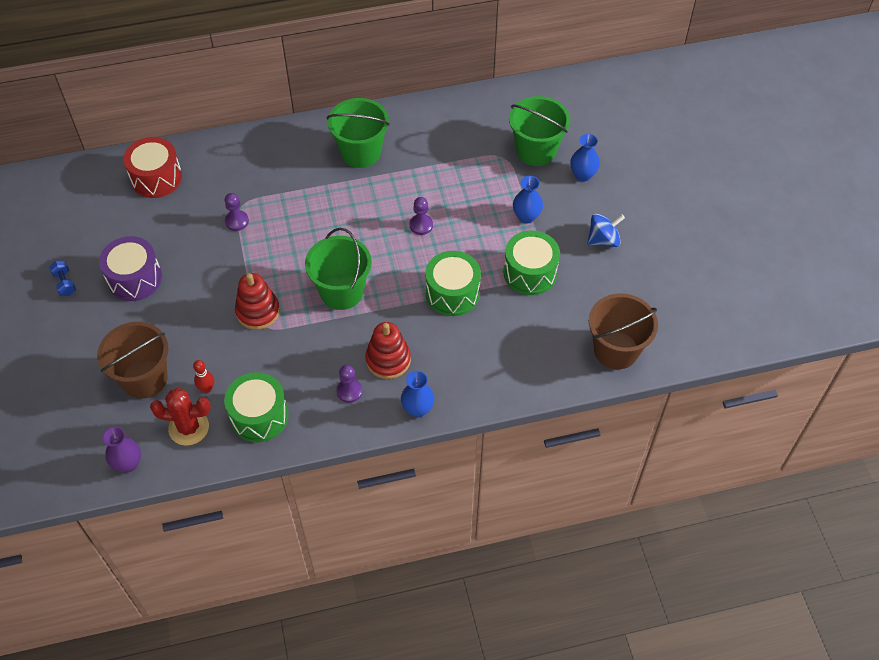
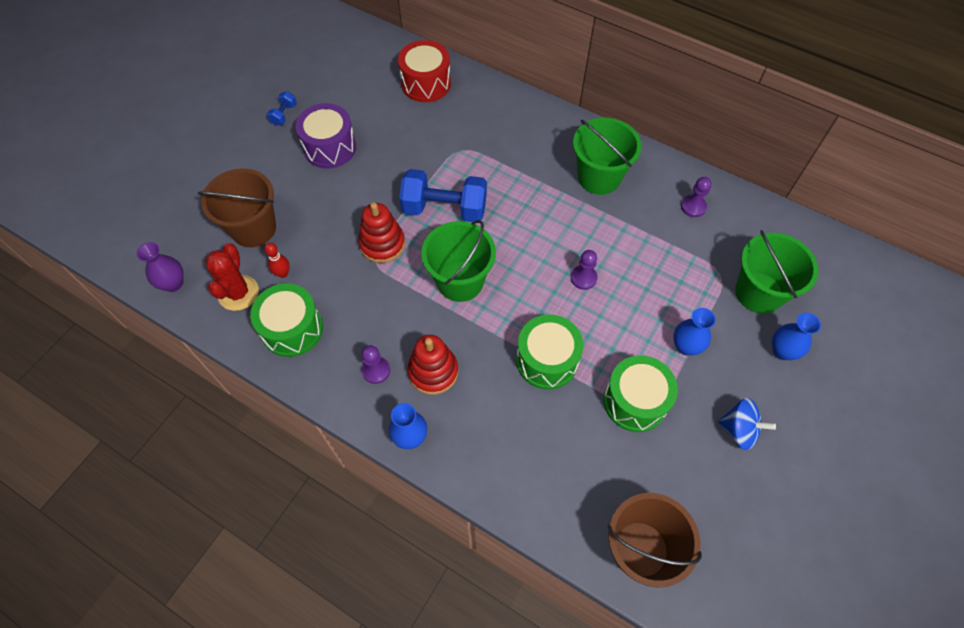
camera: 45 degrees right, 5 degrees up
(188, 428) = (238, 293): red cactus -> red cactus turned 45 degrees clockwise
(237, 221) = (445, 160): purple pawn -> purple pawn (693, 207)
(276, 254) = (444, 209): none -> blue dumbbell

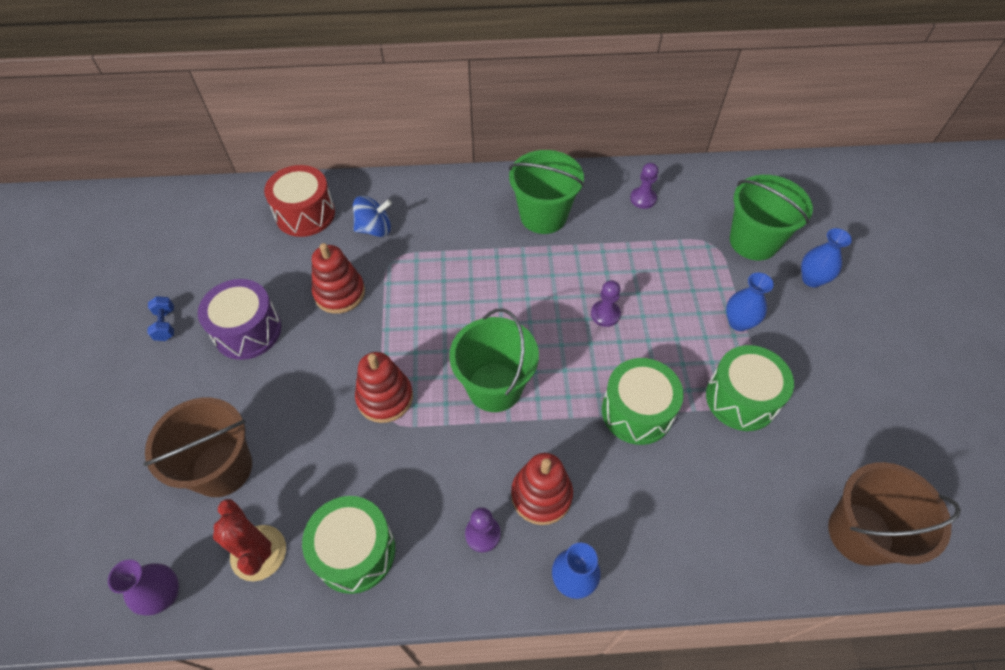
camera: 35 degrees left, 5 degrees down
(283, 273) = (296, 497): red bowling pin -> none
(407, 154) = (339, 293): none -> red stacking toy
(444, 209) = (422, 325): blue dumbbell -> none
(739, 430) = (839, 368): blue spinning top -> blue spinning top (374, 229)

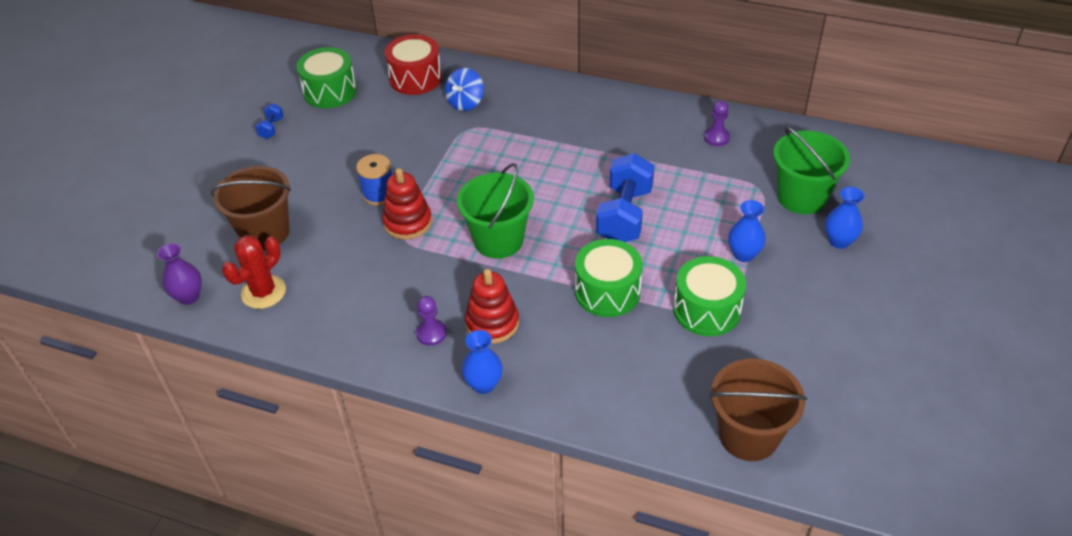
camera: 25 degrees right, 10 degrees down
(247, 331) = (329, 148): purple drum -> none
(258, 553) = (263, 292): red cactus -> red cactus turned 45 degrees clockwise
(334, 372) = (379, 194): none -> blue spool
(339, 293) = (412, 141): red stacking toy -> none
(355, 551) = (331, 313): green drum -> green drum (330, 91)
(374, 229) = (465, 103): blue spinning top -> blue spinning top turned 105 degrees clockwise
(543, 216) = (615, 128): green bucket -> none
(605, 314) = (624, 215): purple pawn -> blue dumbbell

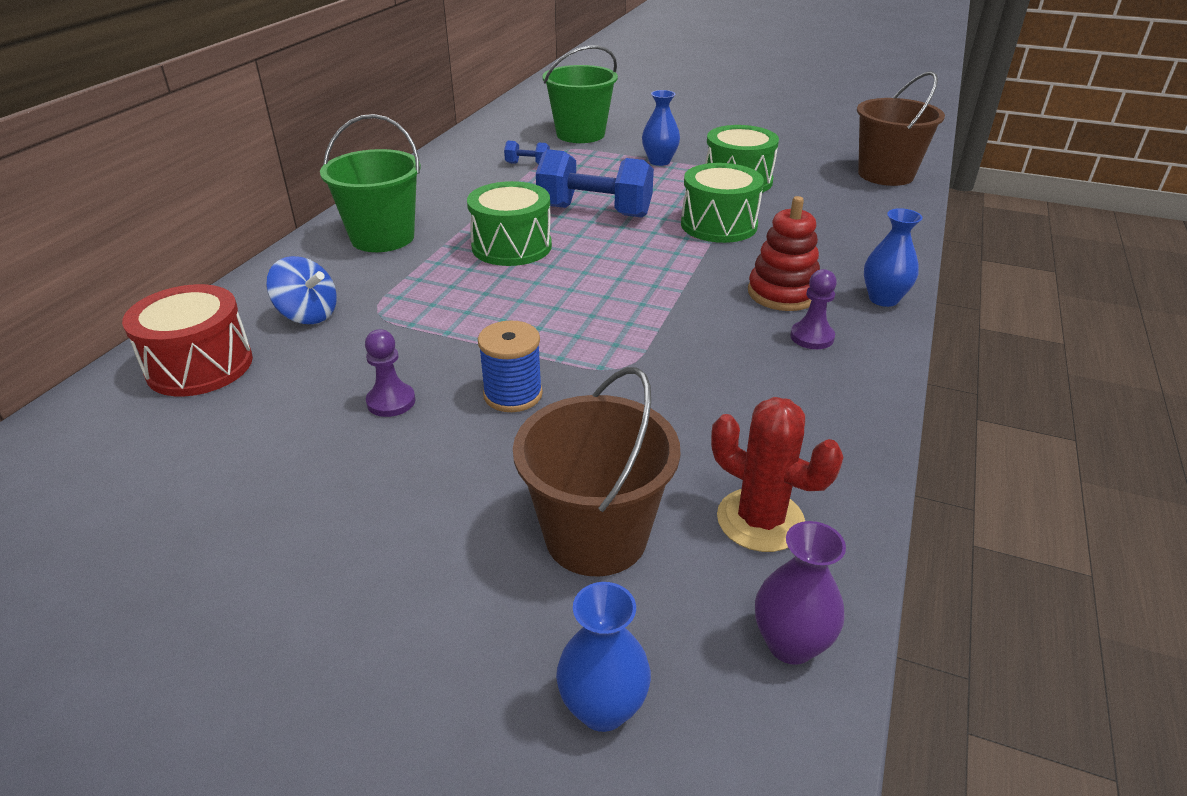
camera: 90 degrees left, 10 degrees down
(271, 128) = (241, 563): blue dumbbell -> blue dumbbell (527, 164)
(330, 91) = (160, 476): green drum -> green drum (511, 246)
(408, 222) = (587, 363): red stacking toy -> none
(498, 240) = (632, 288): green bucket -> green bucket (382, 237)
(716, 137) = (475, 161): purple pawn -> purple pawn (391, 401)
(839, 241) = (642, 126): blue vase -> blue vase (603, 708)

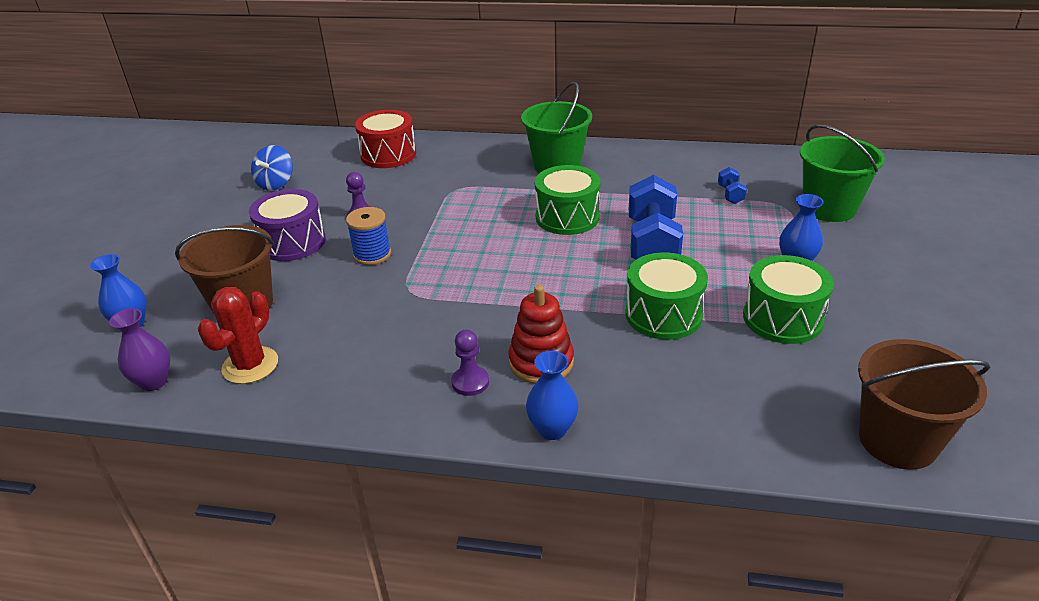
camera: 80 degrees right, 0 degrees up
(308, 315) = (447, 168): blue spinning top -> blue spinning top (276, 184)
(423, 480) = (292, 242): none -> purple drum

